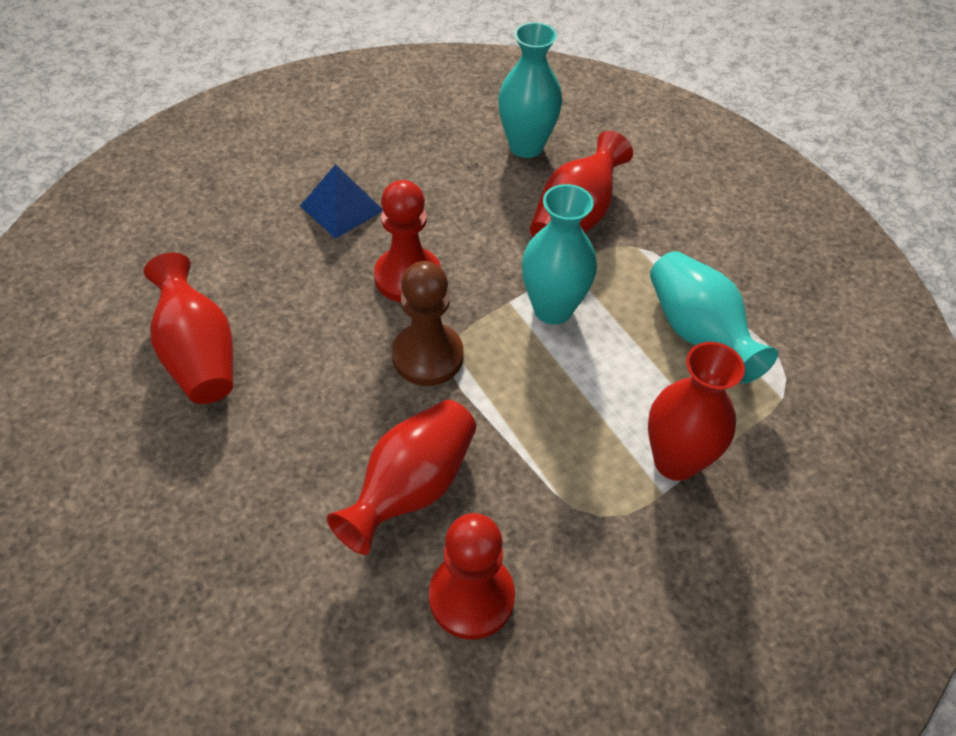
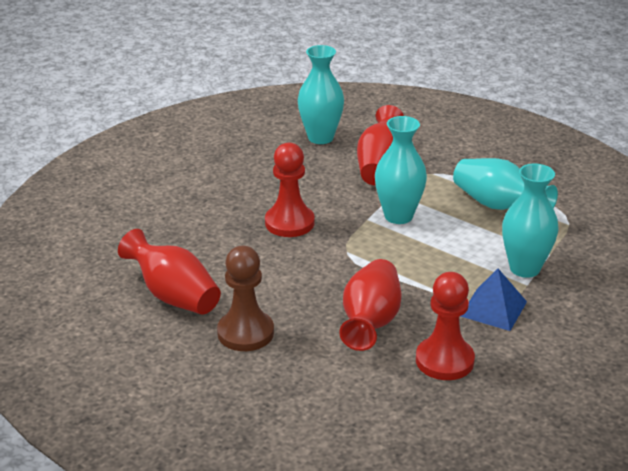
camera: 20 degrees left, 20 degrees down
(341, 208) = (214, 198): blue pyramid -> blue pyramid (493, 308)
(427, 356) = (333, 258): brown pawn -> brown pawn (245, 333)
(675, 461) = (524, 268): red vase -> turquoise vase

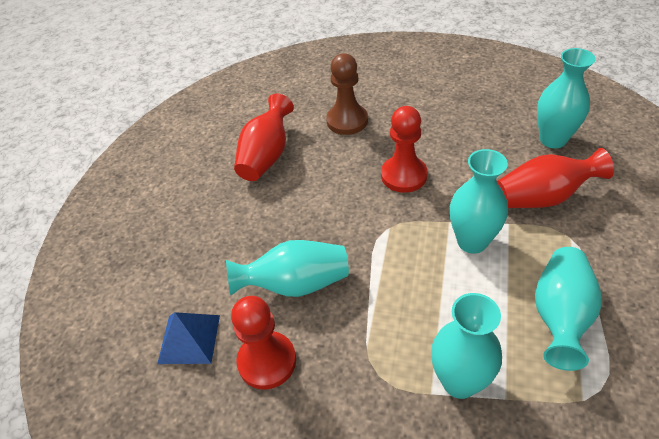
camera: 70 degrees right, 15 degrees up
(245, 333) = (242, 212): brown pawn -> brown pawn (347, 121)
(370, 322) = (295, 284): red vase -> turquoise vase
(493, 308) = (370, 375): blue pyramid -> blue pyramid (189, 338)

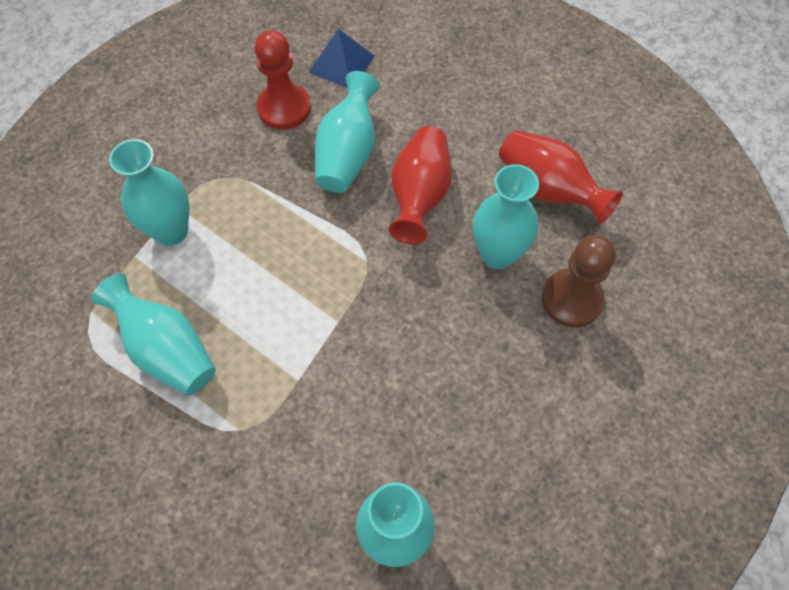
camera: 110 degrees right, 15 degrees up
(404, 175) = (434, 313): red pawn -> none
(472, 241) = (298, 327): turquoise vase -> turquoise vase (497, 254)
(543, 197) = (309, 445): red vase -> red vase (419, 196)

